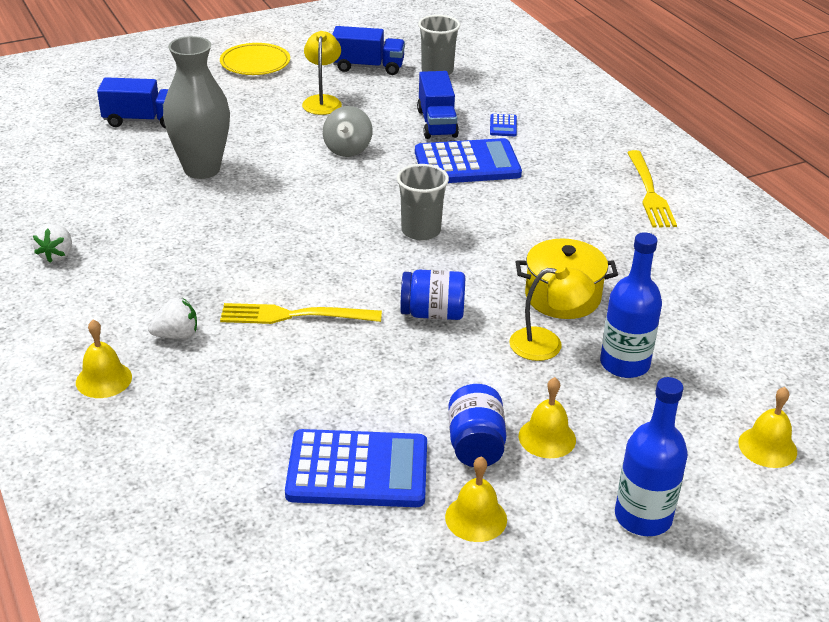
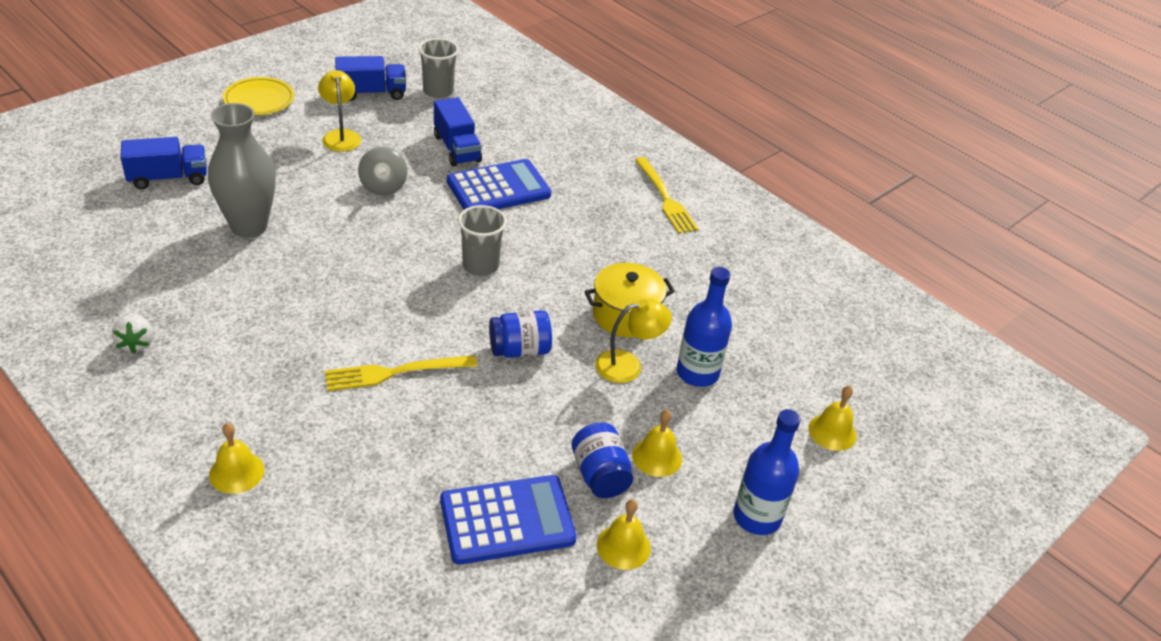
camera: 20 degrees left, 5 degrees up
(176, 335) = (290, 412): white strawberry -> none
(503, 126) = (517, 144): blue calculator -> none

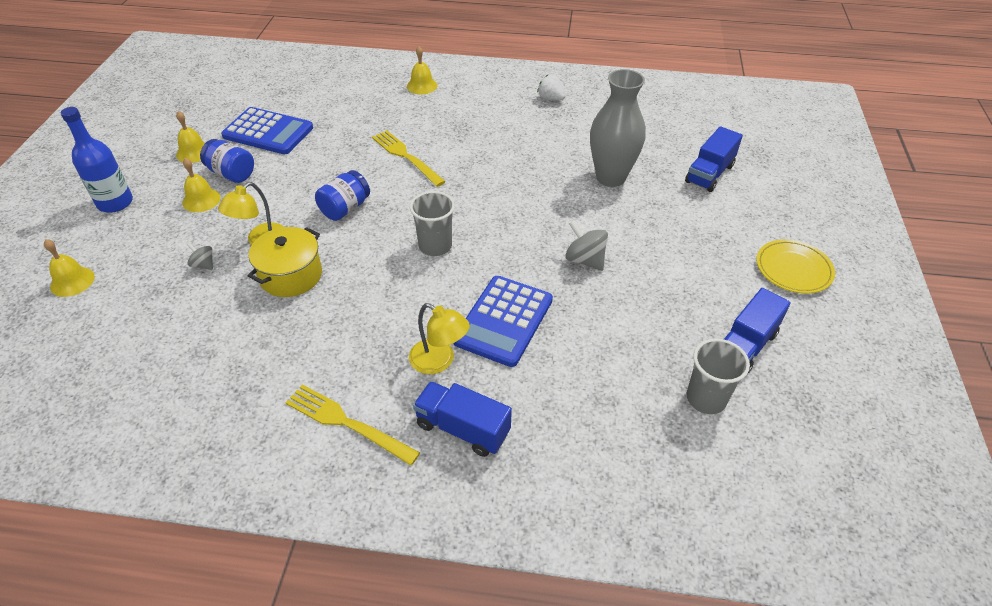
camera: 145 degrees right, 5 degrees up
(341, 136) = (685, 281): yellow lamp -> yellow lamp (439, 361)
(394, 373) = (405, 156): yellow fork -> yellow fork turned 75 degrees counterclockwise
(457, 148) = (590, 338): blue truck -> blue truck (462, 428)
(507, 520) = (268, 132): blue calculator -> blue calculator turned 105 degrees counterclockwise
(697, 373) = (203, 265): blue bottle -> grey spinning top

